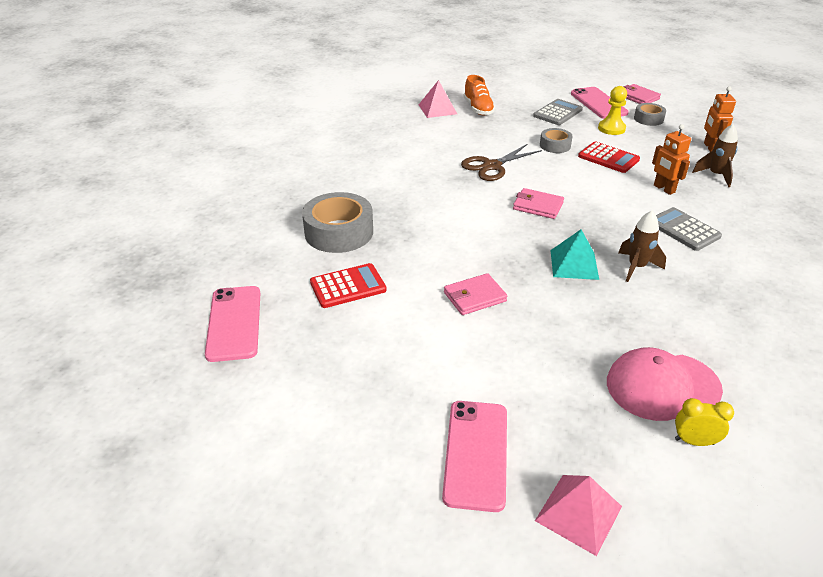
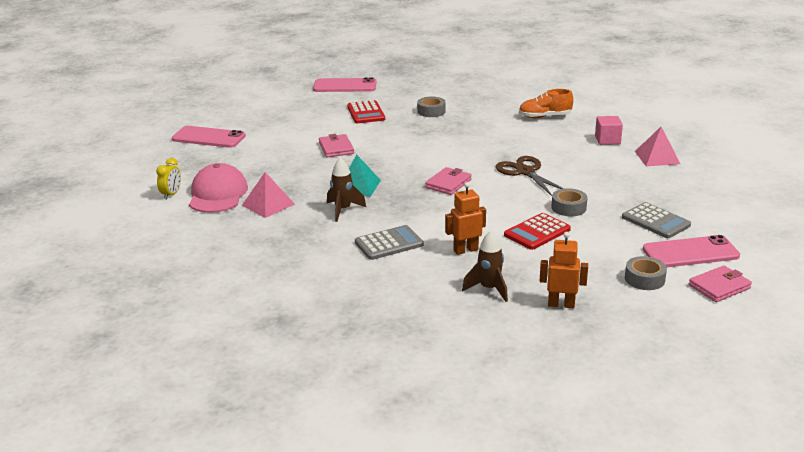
camera: 100 degrees right, 10 degrees down
(339, 232) = (431, 111): grey tape -> grey tape, size x0.55
(405, 128) = (607, 140): none -> pink cube
(478, 109) = (661, 178): orange shoe -> orange shoe (544, 117)
(578, 513) = (155, 157): pink pyramid -> pink pyramid (268, 204)
(611, 128) = (613, 248): yellow pawn -> none

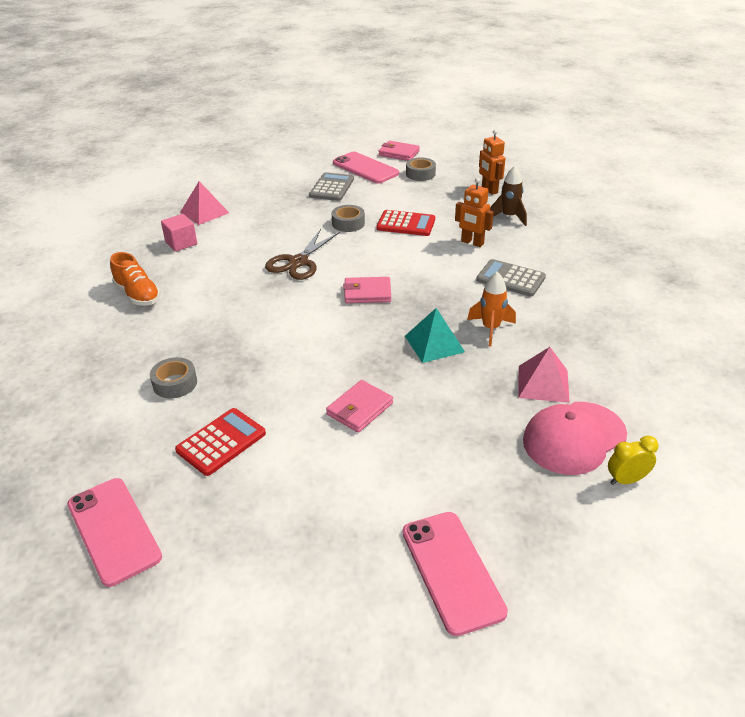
camera: 125 degrees left, 10 degrees up
(343, 210) = (491, 329): brown rocket -> orange rocket

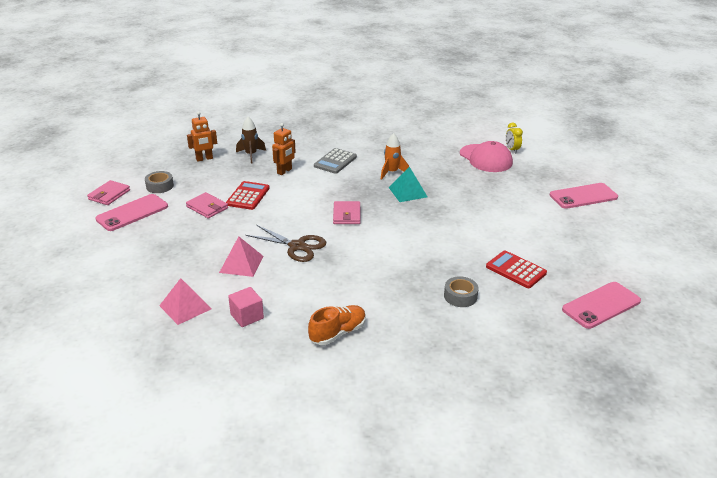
camera: 90 degrees left, 5 degrees down
(332, 187) = (165, 231): grey calculator -> none
(348, 223) = (238, 222): grey tape -> none
(360, 409) = (474, 219): pink wallet -> pink wallet (207, 207)
(543, 383) = (443, 162): pink pyramid -> pink pyramid (241, 264)

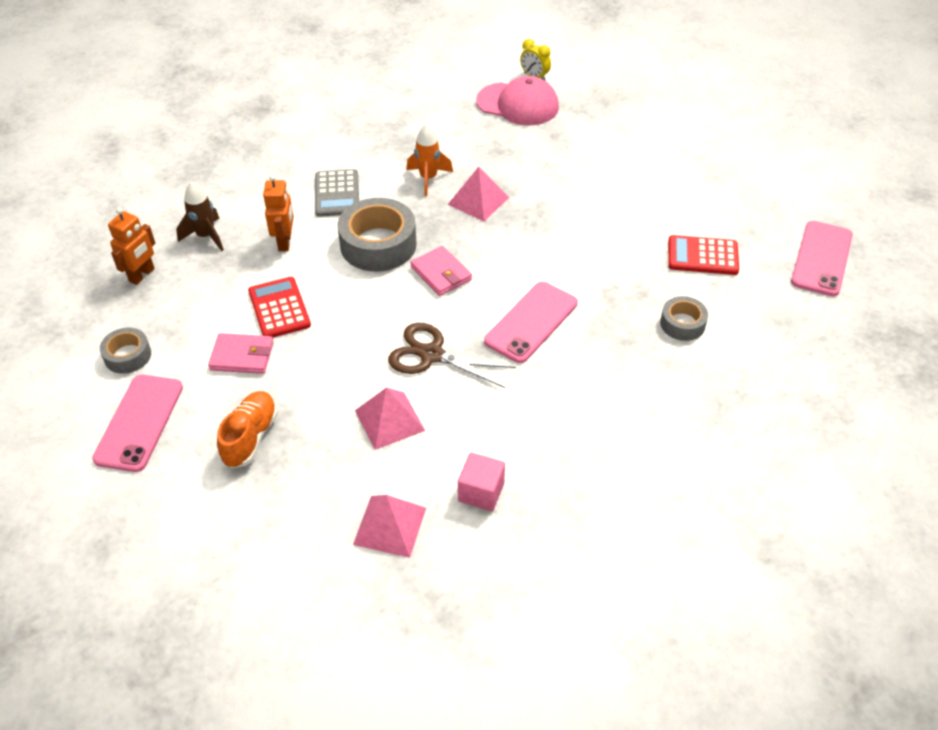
camera: 35 degrees left, 15 degrees up
(109, 195) = (64, 411): pink wallet -> none
(297, 246) = (431, 354): brown scissors -> brown scissors turned 150 degrees counterclockwise
(329, 190) = (378, 244): none -> grey tape
(338, 333) = (607, 451): orange shoe -> orange shoe (250, 437)
(408, 192) = (478, 200): turquoise pyramid -> pink pyramid
(583, 196) = (674, 115): pink phone -> pink phone (531, 322)

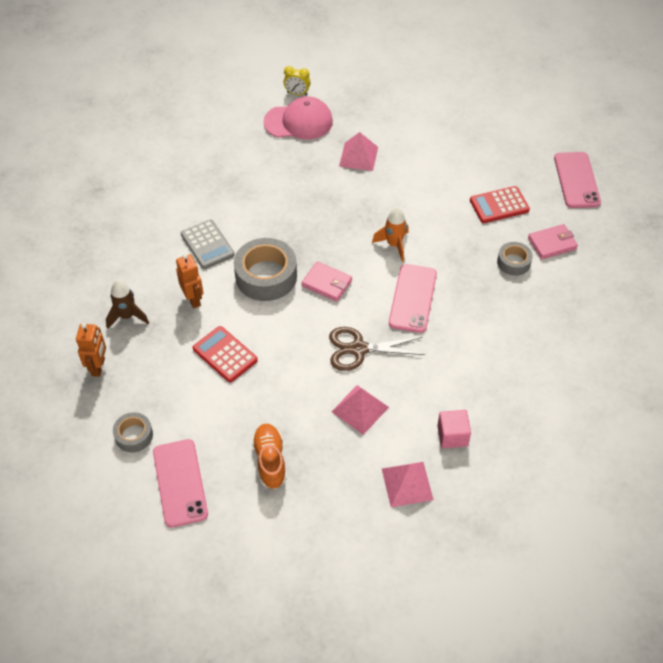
camera: 25 degrees left, 5 degrees up
(242, 356) = (222, 402): pink wallet -> pink wallet (552, 243)
(428, 178) = (269, 208): orange rocket -> orange rocket (394, 245)
(478, 200) = (318, 214): pink pyramid -> pink pyramid (358, 156)

